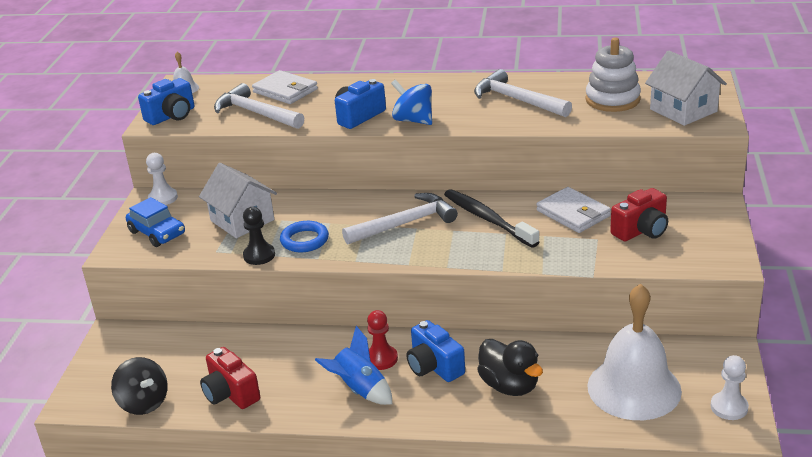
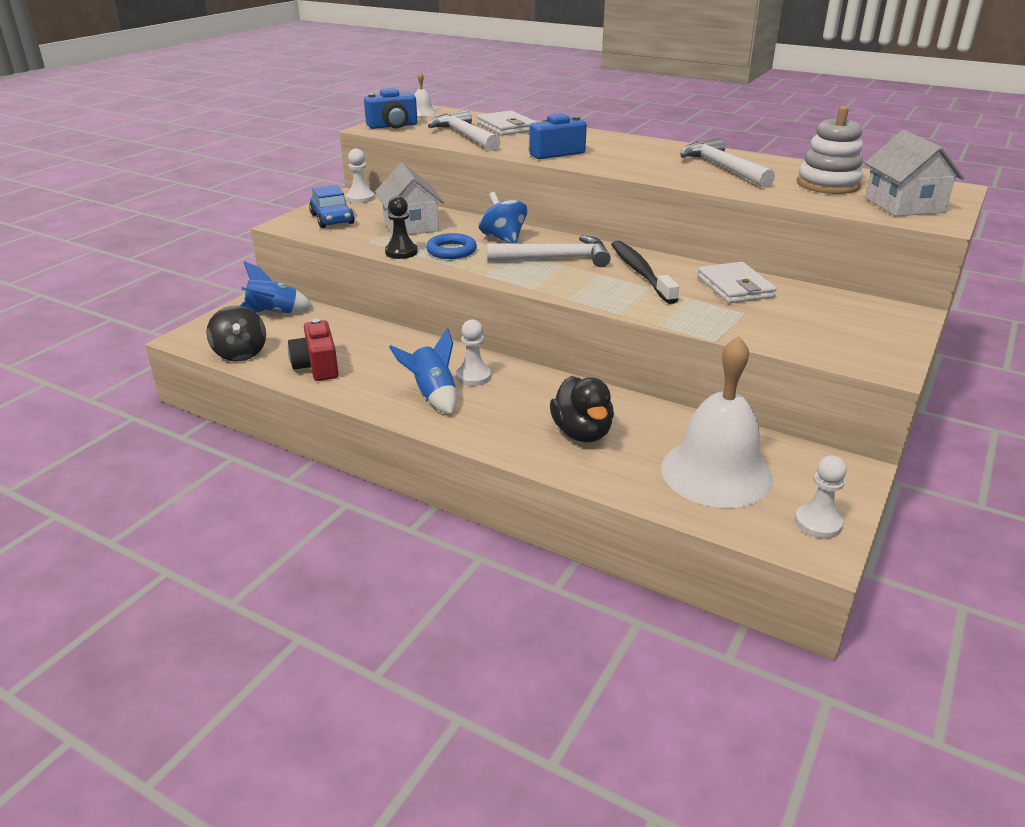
camera: 20 degrees right, 0 degrees up
(139, 348) = (273, 314): none -> blue rocket
(381, 359) = (473, 376): red pawn -> white pawn
(413, 120) = (604, 164): blue spinning top -> blue spinning top (503, 238)
(434, 366) = (519, 396): blue camera -> none
(641, 230) = (801, 316): red camera -> none

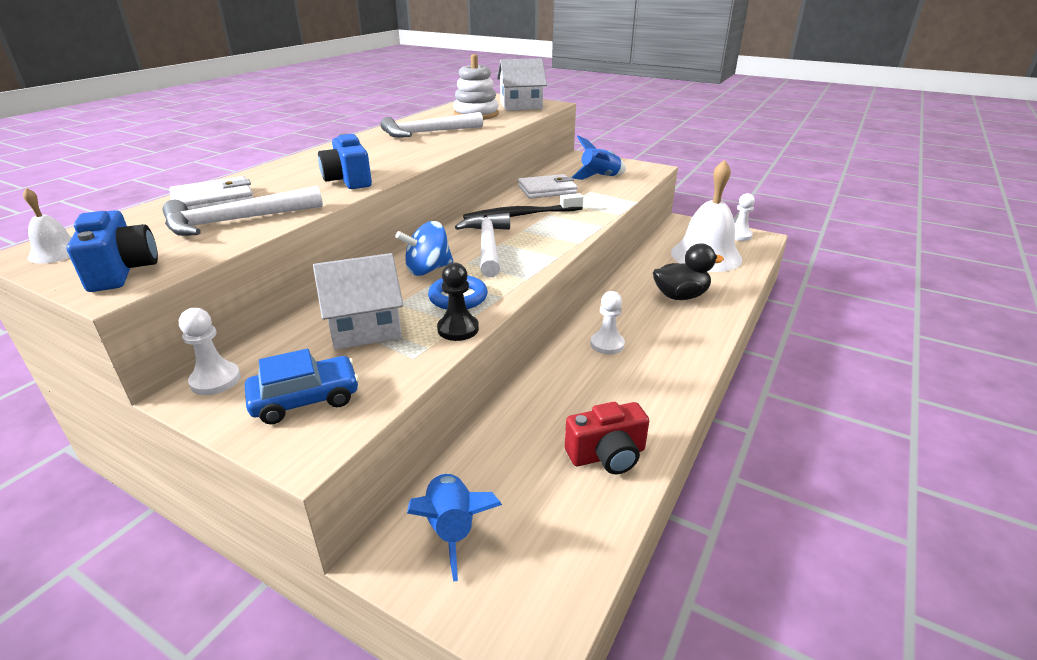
camera: 90 degrees left, 0 degrees up
(240, 353) = (583, 544): black spinning top -> none
(432, 395) = (647, 366): blue rocket -> blue rocket (600, 177)

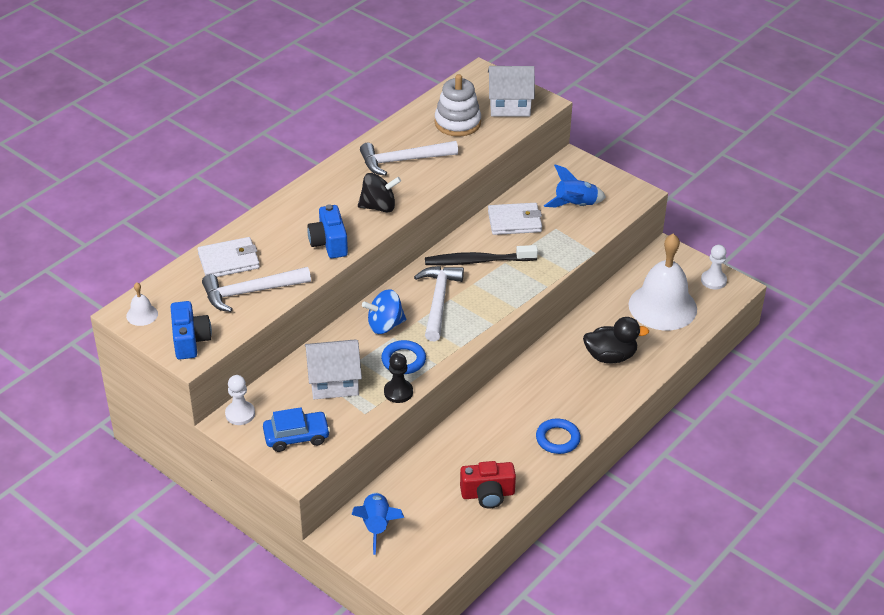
camera: 10 degrees right, 10 degrees up
(406, 156) = (379, 207): none -> black spinning top
(607, 344) = (523, 401): white pawn -> none
(667, 377) = (557, 439): none -> blue ring

